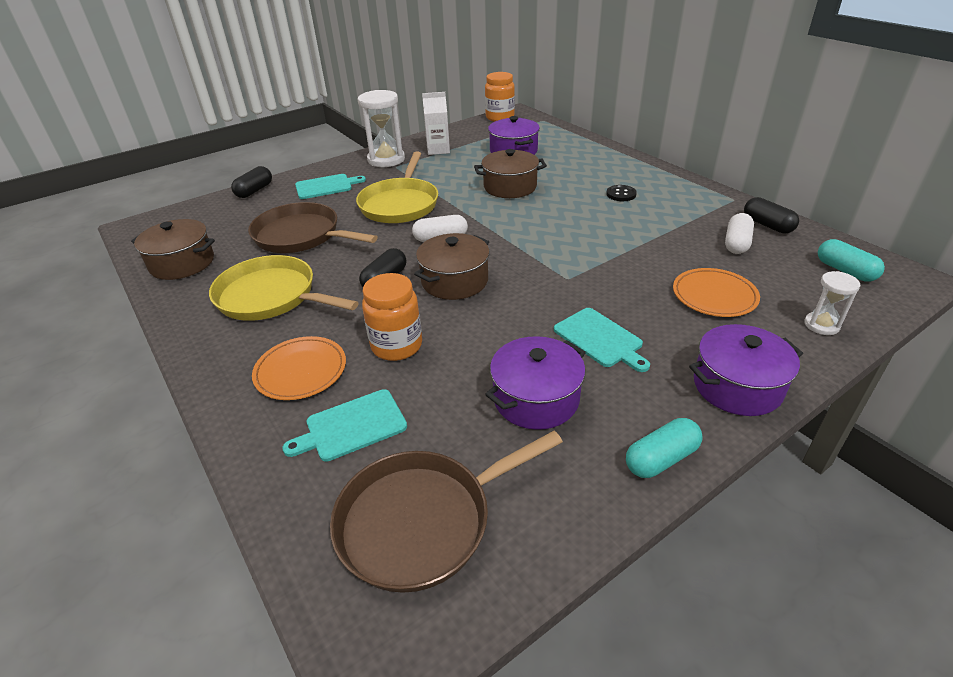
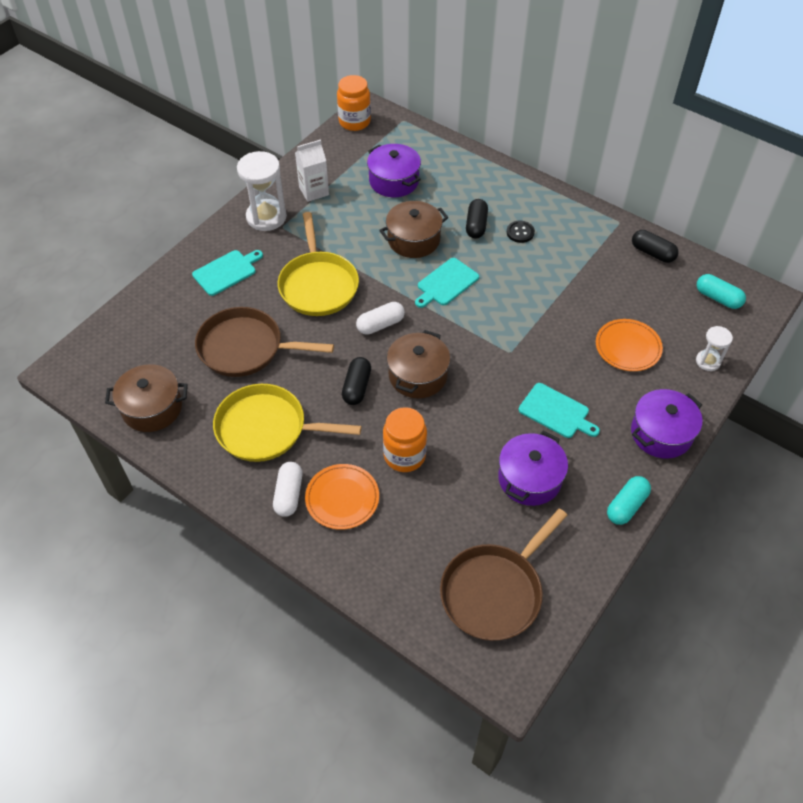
camera: 20 degrees left, 15 degrees up
(254, 191) = (153, 292): black capsule -> black capsule (476, 225)
(352, 426) = (410, 536): turquoise cutting board -> turquoise cutting board (446, 283)
(736, 243) = (632, 281): white capsule -> white capsule (289, 494)

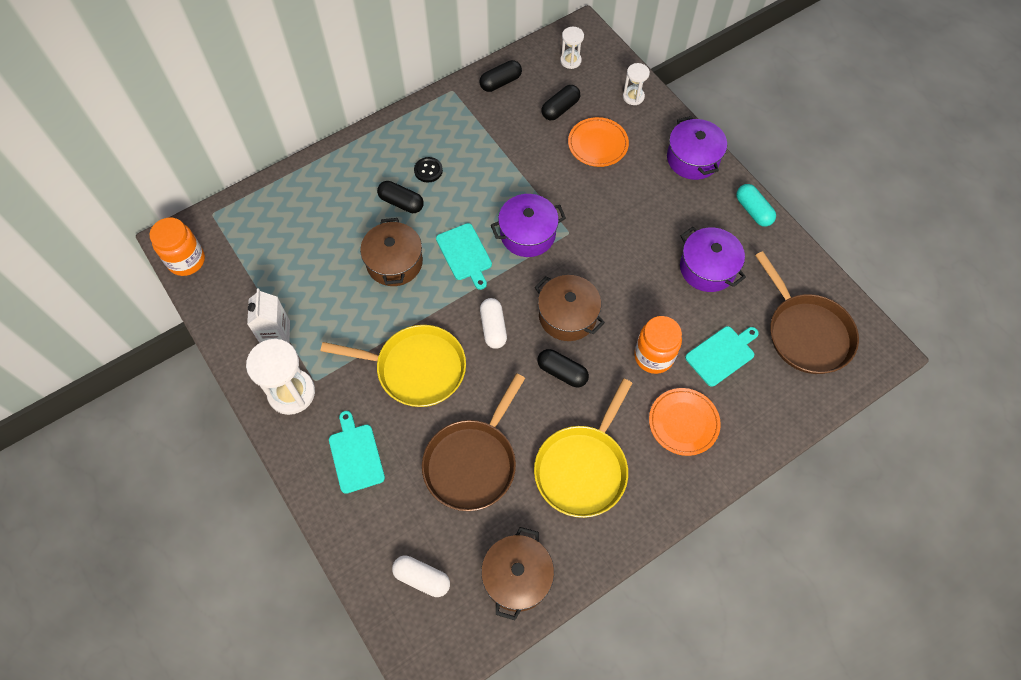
camera: 70 degrees left, 10 degrees up
(289, 494) = (665, 468): white capsule -> white capsule (422, 578)
(394, 181) = (301, 253): purple pot -> purple pot (527, 234)
(556, 412) = (646, 223): turquoise cutting board -> turquoise cutting board (722, 354)
(651, 306) = (560, 109): none -> black capsule
(718, 298) = (570, 61): turquoise capsule -> white hourglass

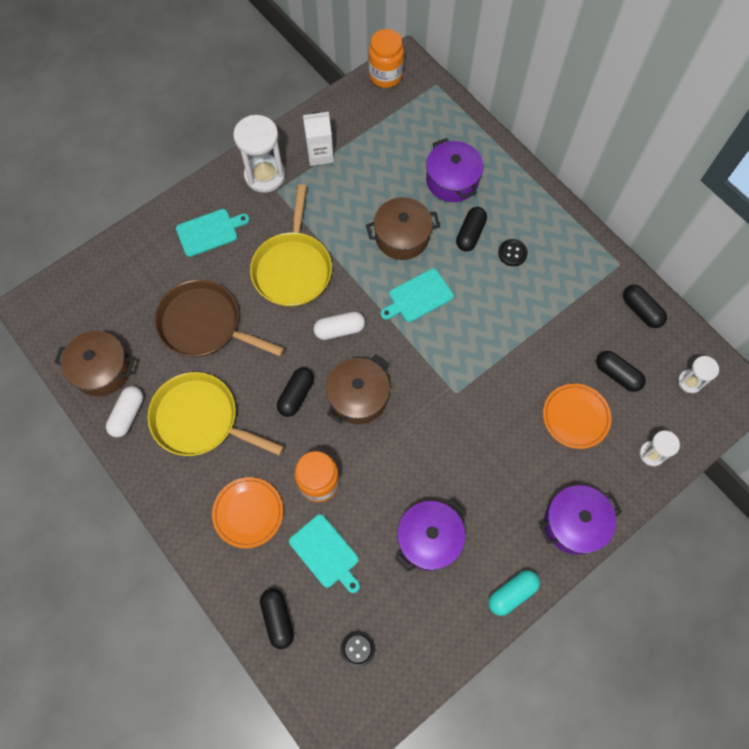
camera: 85 degrees right, 5 degrees up
(422, 578) = (104, 295): white capsule -> white capsule (128, 414)
(527, 234) = (449, 353): purple pot -> purple pot (452, 180)
(784, 399) = (278, 618): none -> black capsule
(806, 333) = (357, 649): brown pan -> black button

